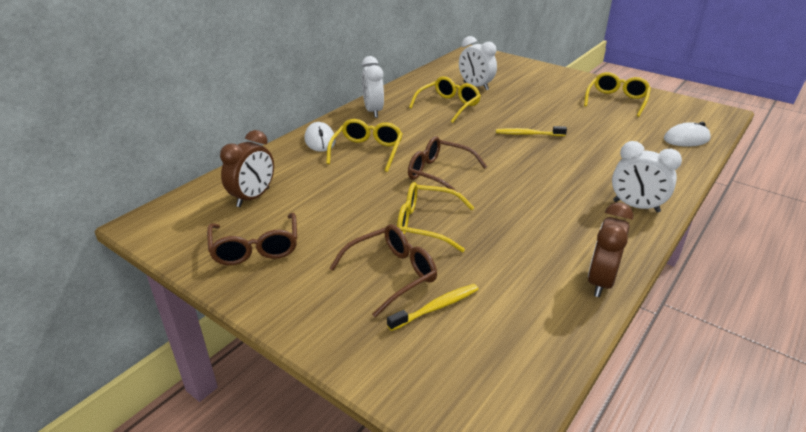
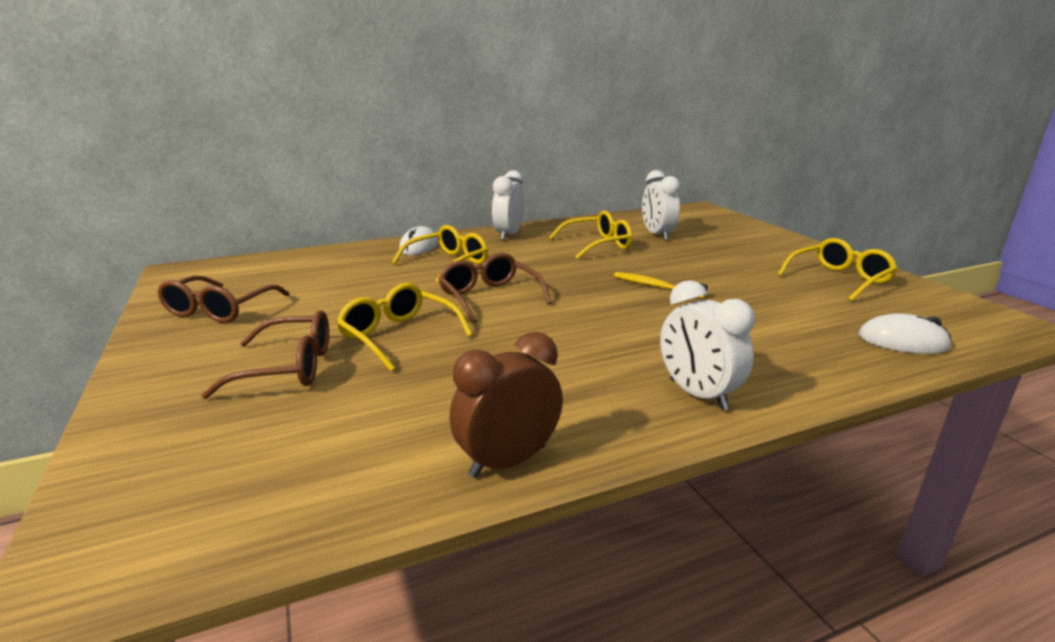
camera: 30 degrees right, 10 degrees down
(253, 197) = (287, 273): brown clock -> none
(436, 308) = (274, 413): yellow toothbrush -> none

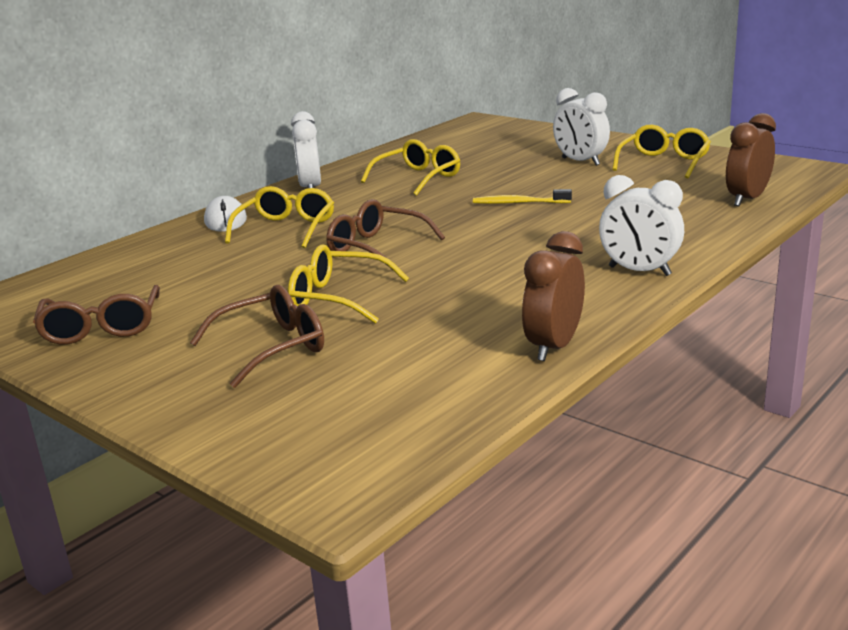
camera: 25 degrees left, 0 degrees up
(657, 235) = (465, 156): white clock -> white clock (580, 161)
(902, 341) = (747, 199): white mouse -> brown clock

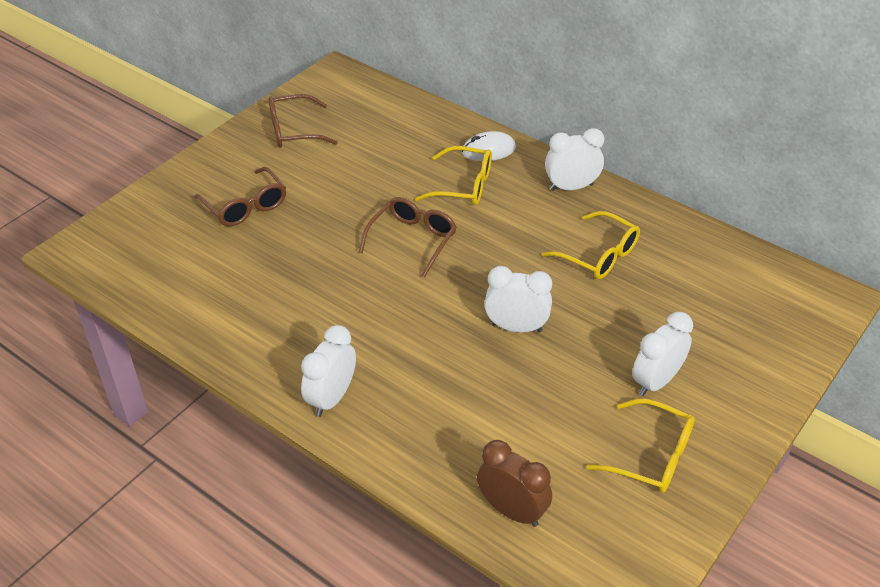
camera: 85 degrees right, 20 degrees up
(338, 298) = (315, 228): yellow glasses -> none
(519, 203) = (516, 327): yellow toothbrush -> white clock
(554, 346) = (208, 338): brown clock -> none

